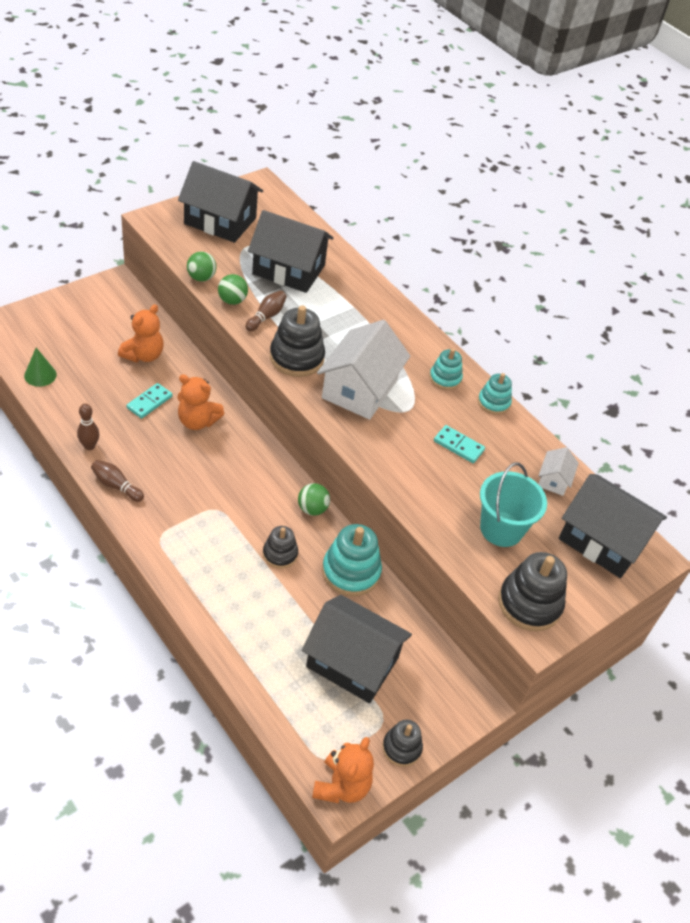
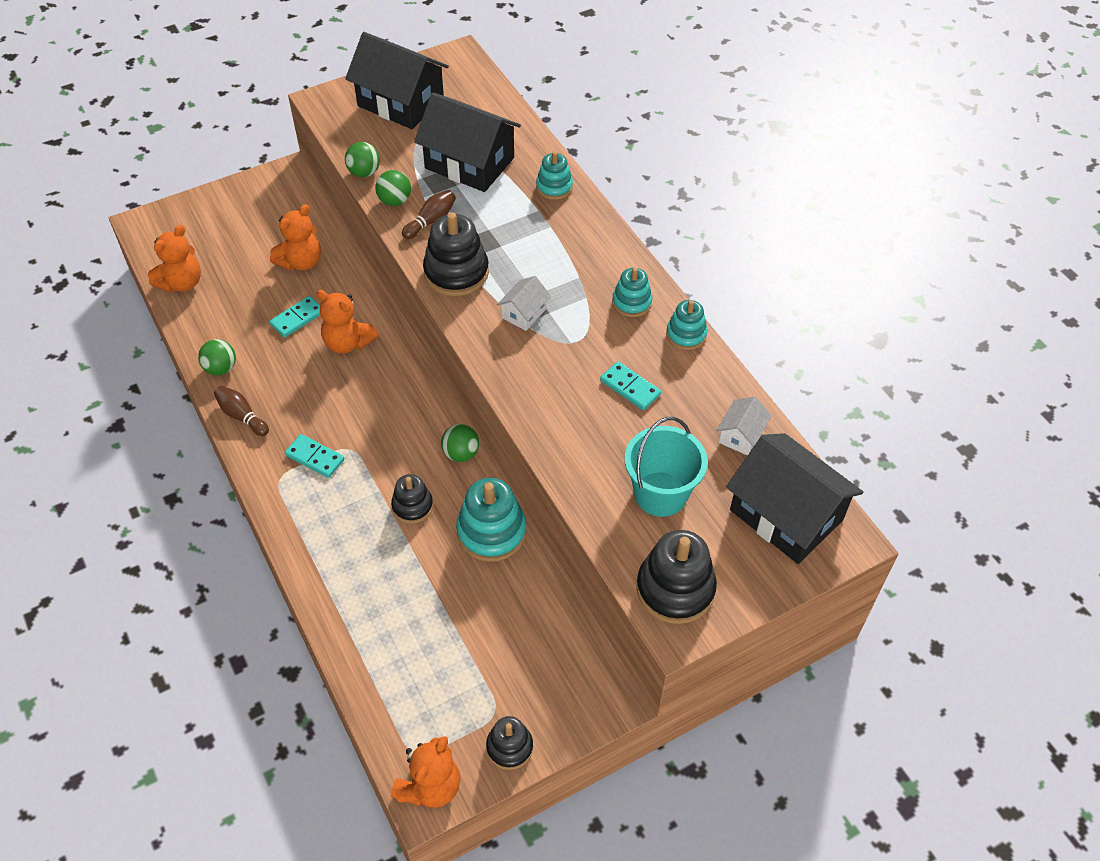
camera: 15 degrees right, 5 degrees up
(40, 375) = (182, 283): green cone -> orange teddy bear
(89, 446) = (221, 368): brown bowling pin -> green ball
(188, 518) = (315, 457): none -> turquoise domino
(352, 662) = (471, 640): black house -> none
(360, 389) = (524, 313): white house -> white house, size x0.47
(362, 288) = (554, 187): none -> turquoise stacking toy

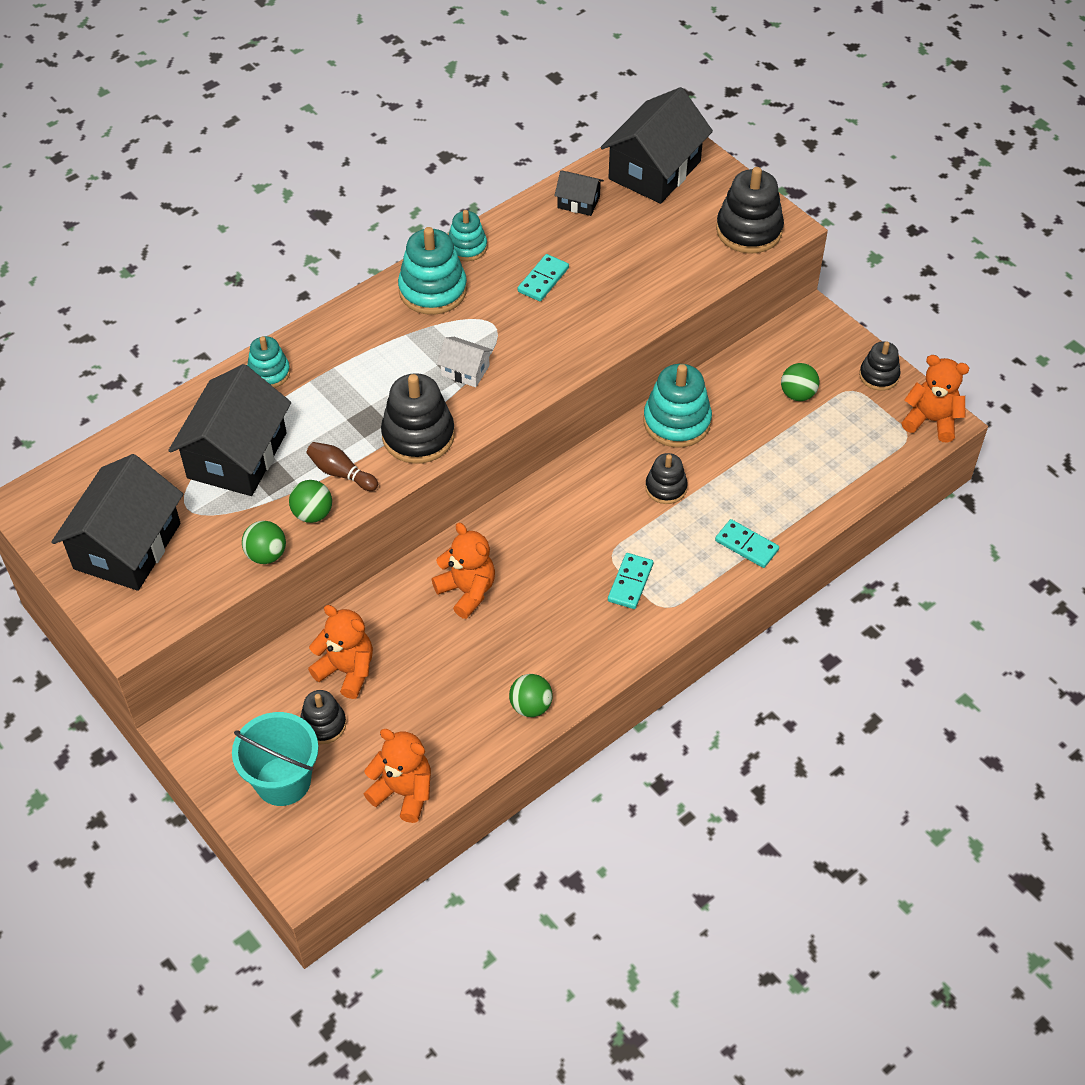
camera: 100 degrees left, 0 degrees up
(242, 416) = (593, 665): brown bowling pin -> none
(259, 245) = (323, 724): none -> black stacking toy
(297, 318) = (439, 650): turquoise domino -> turquoise domino (746, 545)
(348, 343) = (467, 591): orange teddy bear -> orange teddy bear turned 60 degrees counterclockwise
(461, 453) = (593, 461): green ball -> green ball (797, 394)
(632, 302) = (433, 290): turquoise stacking toy -> turquoise stacking toy, size x1.67
(660, 494) = (657, 248): turquoise bucket -> turquoise bucket (283, 781)
(741, 435) = (578, 202): white house -> black house

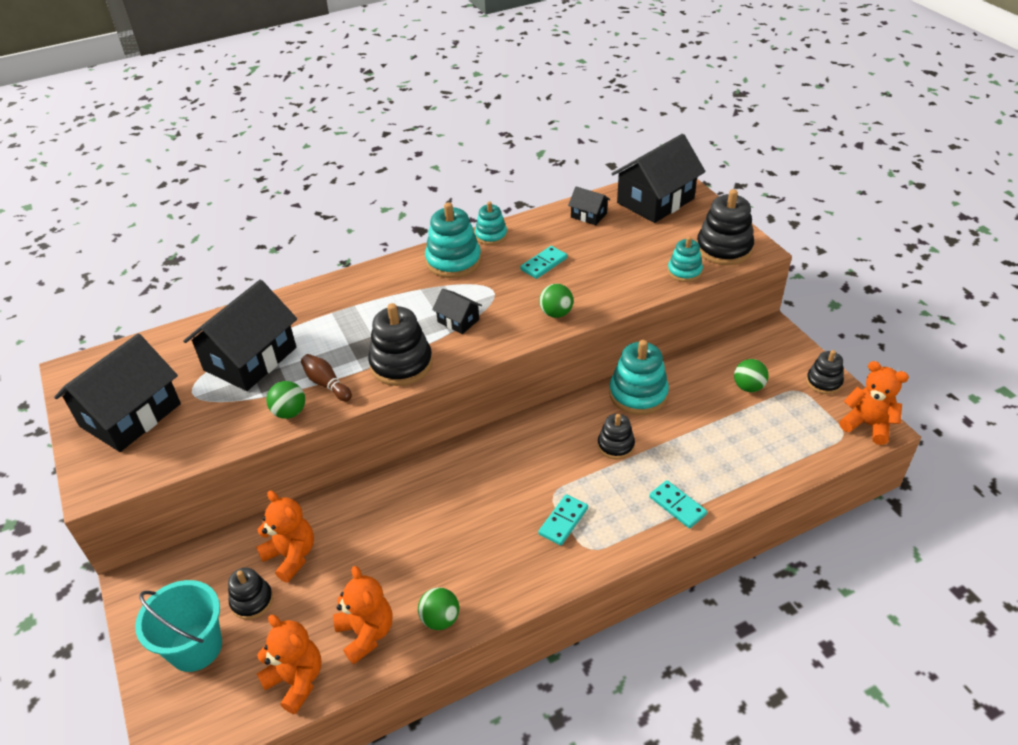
camera: 15 degrees right, 10 degrees down
(266, 555) = (237, 439): green ball -> green ball (556, 313)
(269, 373) = (303, 303): turquoise stacking toy -> turquoise stacking toy (684, 271)
(465, 370) = (458, 320): white house -> black house
(467, 591) = (418, 505): orange teddy bear -> orange teddy bear (366, 633)

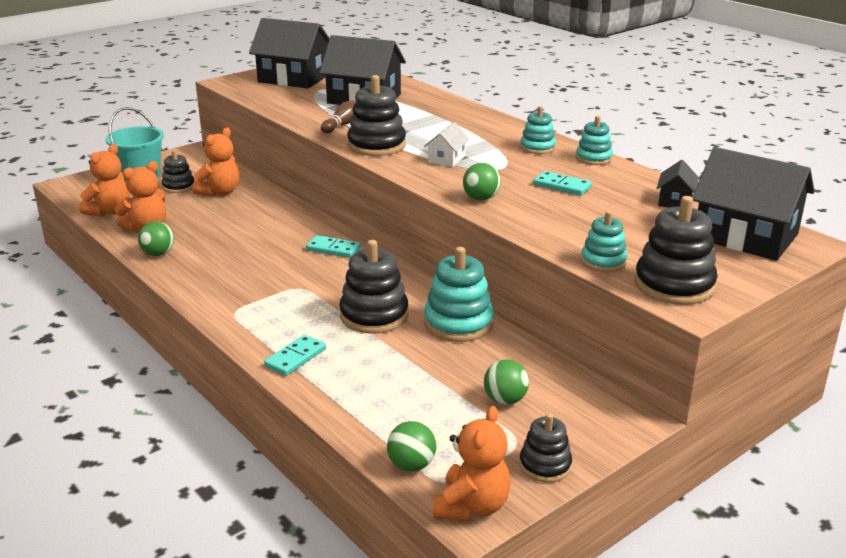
camera: 75 degrees right, 15 degrees down
(289, 412) = (307, 118): green ball -> green ball (411, 465)
(453, 261) = (537, 147): turquoise stacking toy -> turquoise stacking toy, size x0.60
(458, 320) = (446, 159): black house -> white house
(563, 521) = (266, 296): turquoise domino -> turquoise domino (333, 249)
(615, 445) = (374, 315): black stacking toy -> black stacking toy, size x1.67

